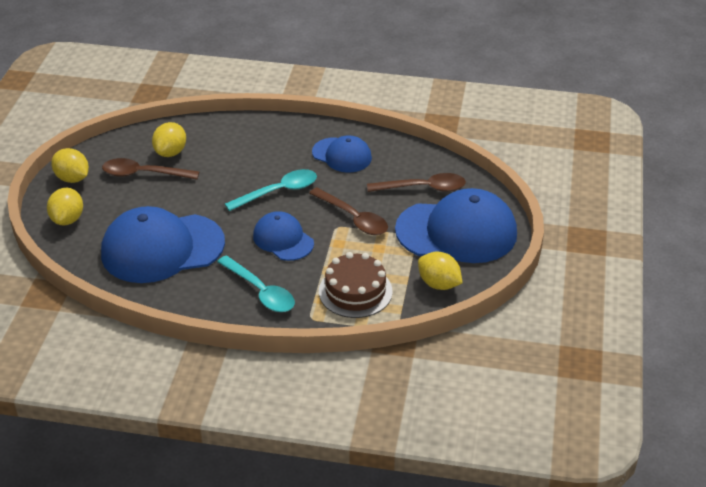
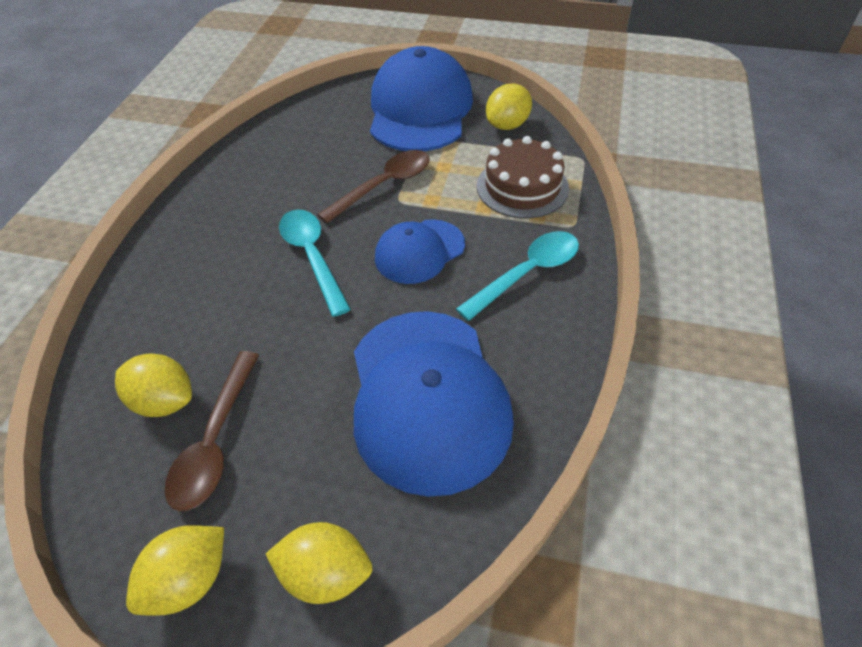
camera: 85 degrees left, 10 degrees up
(342, 155) = (248, 193): blue cap -> none
(423, 188) = (337, 129): brown spoon -> none

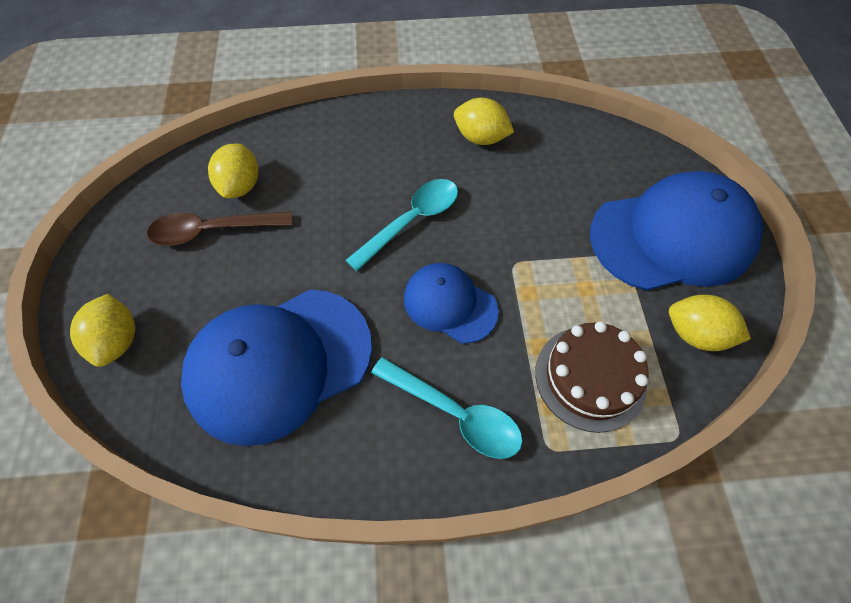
camera: 70 degrees right, 10 degrees up
(189, 580) = (108, 261): yellow lemon -> yellow lemon (480, 138)
(384, 186) = (529, 244): brown spoon -> none

